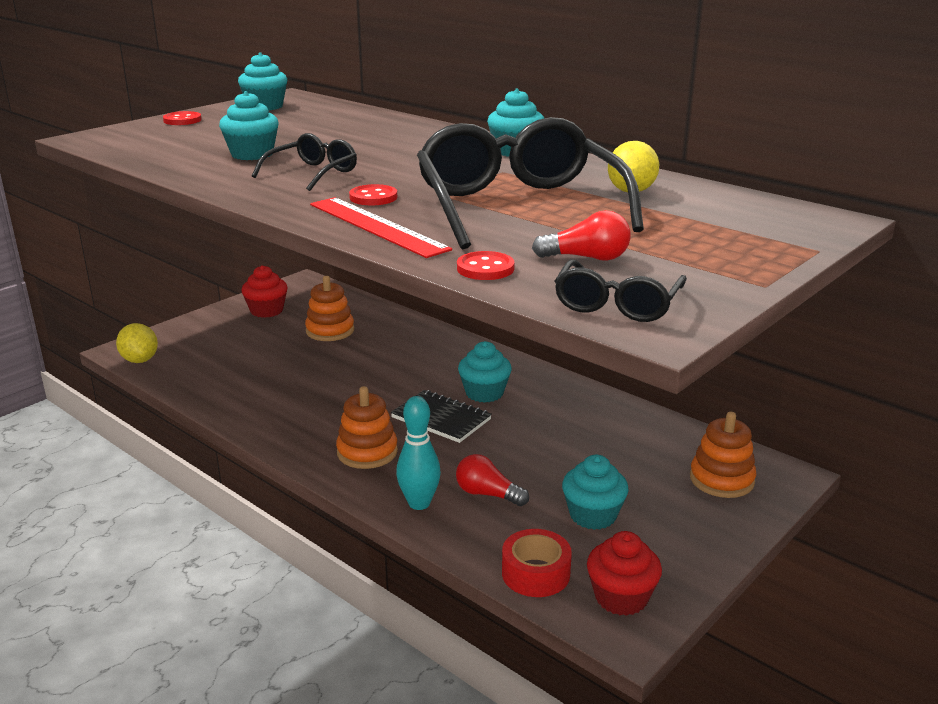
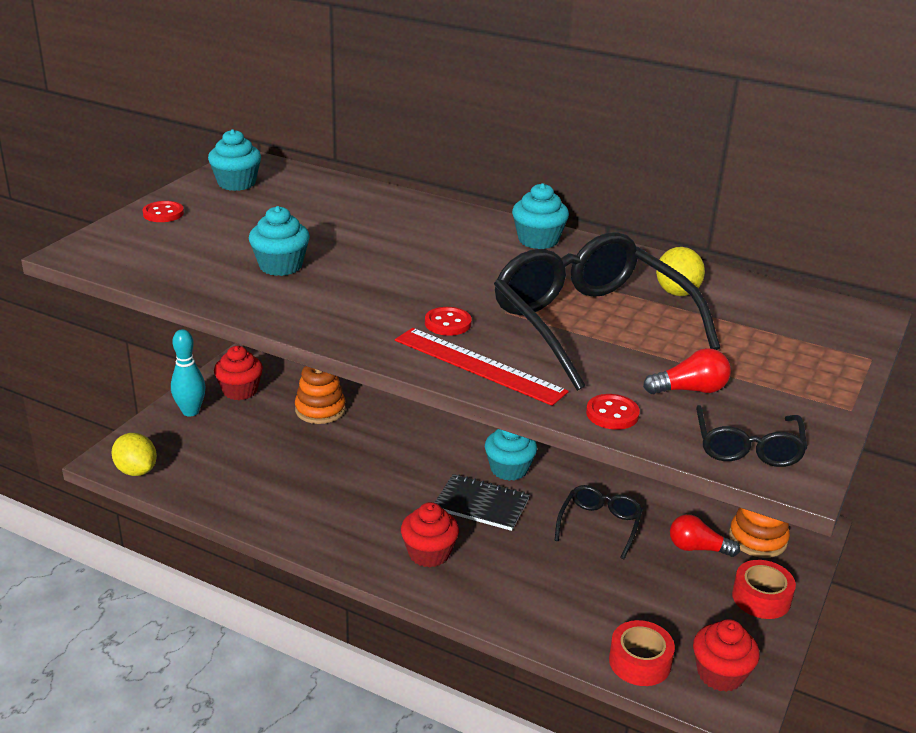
camera: 15 degrees left, 5 degrees up
(312, 173) = (363, 291): black glasses -> black glasses (599, 525)
(367, 452) = (429, 553): orange stacking toy -> red cupcake
(419, 503) = (504, 604): turquoise bowling pin -> turquoise bowling pin (190, 411)
(487, 494) = (562, 584): red light bulb -> red light bulb (697, 548)
(593, 515) = (663, 593): turquoise cupcake -> none
(701, 533) = (761, 598): none -> red tape

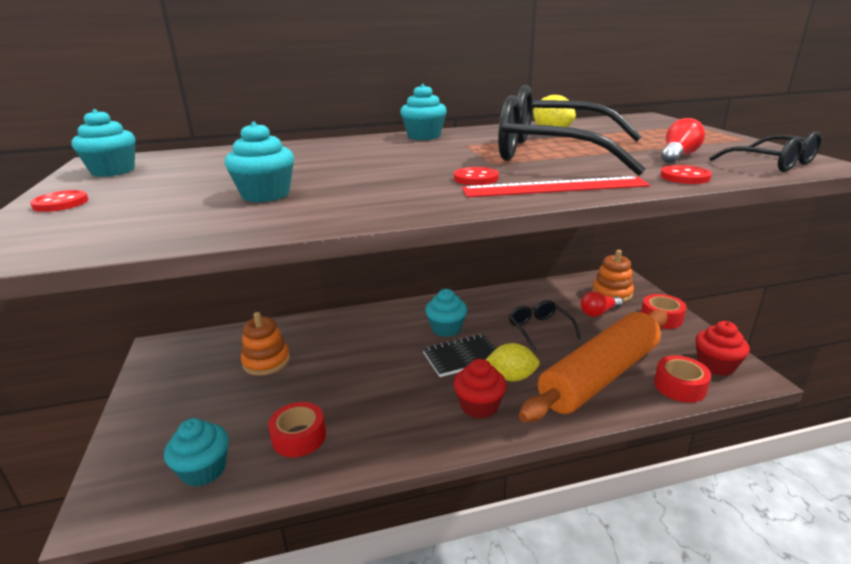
camera: 40 degrees left, 5 degrees down
(136, 470) = (142, 504): yellow lemon -> yellow lemon (511, 377)
(189, 471) = (204, 470): none -> turquoise cupcake
(190, 411) = (145, 422): turquoise bowling pin -> none
(240, 391) = (176, 383): red cupcake -> none
(270, 488) = (299, 437): none -> red tape
(578, 602) = (600, 376): none -> orange rolling pin

